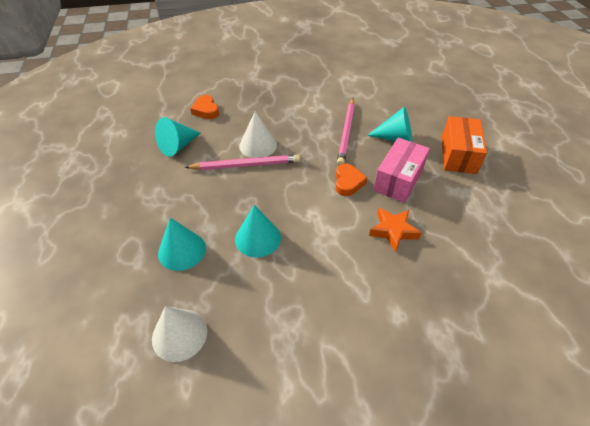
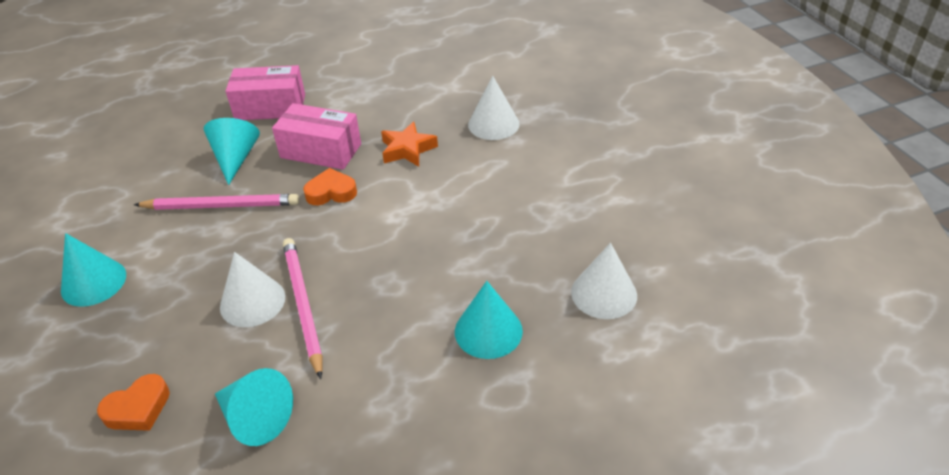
camera: 100 degrees left, 5 degrees down
(258, 238) = (446, 258): turquoise cone -> turquoise cone (93, 282)
(426, 302) = (493, 124): none -> white cone
(458, 155) = (270, 107): orange box -> pink box

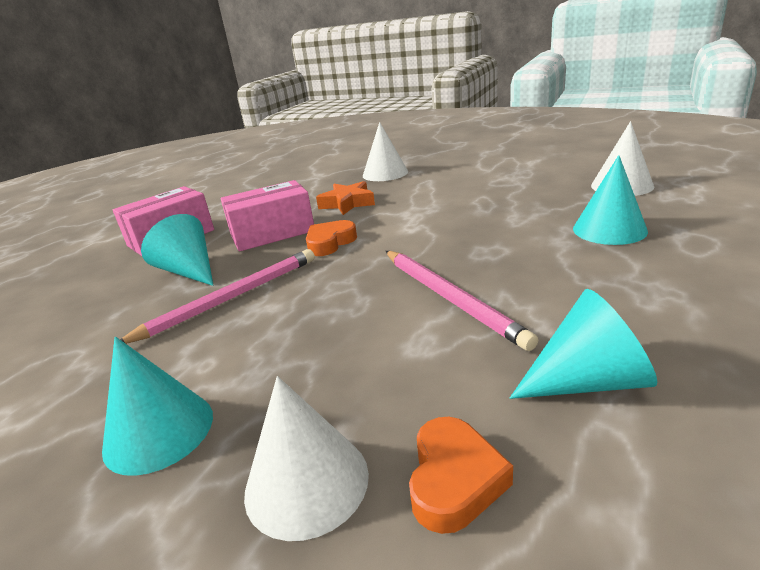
camera: 40 degrees left, 15 degrees down
(252, 301) = (398, 324): white cone -> white cone (306, 482)
(303, 305) = (450, 298): pink pencil -> pink pencil turned 150 degrees counterclockwise

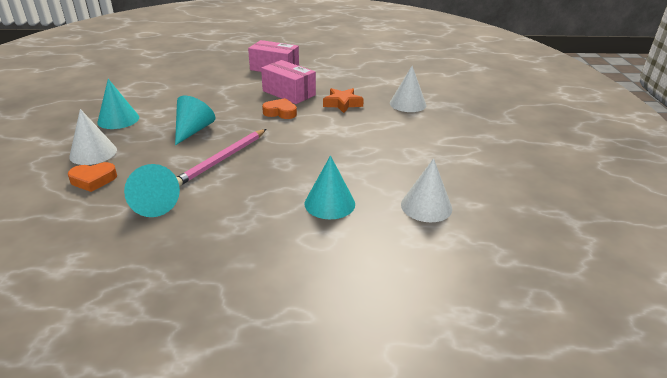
camera: 60 degrees right, 5 degrees up
(189, 271) = (237, 86): turquoise cone -> turquoise cone (193, 131)
(231, 298) = (212, 104): pink pencil -> none

